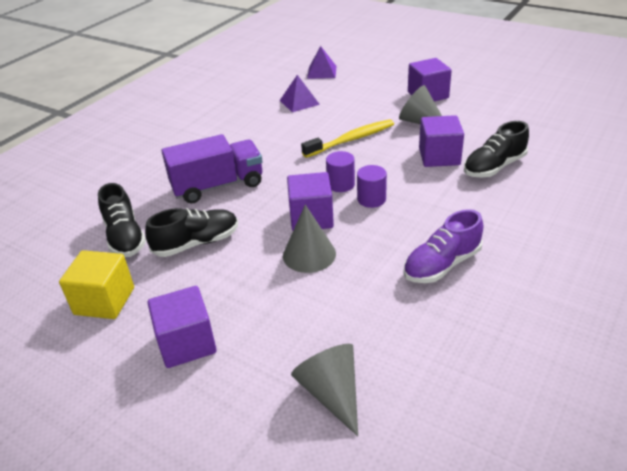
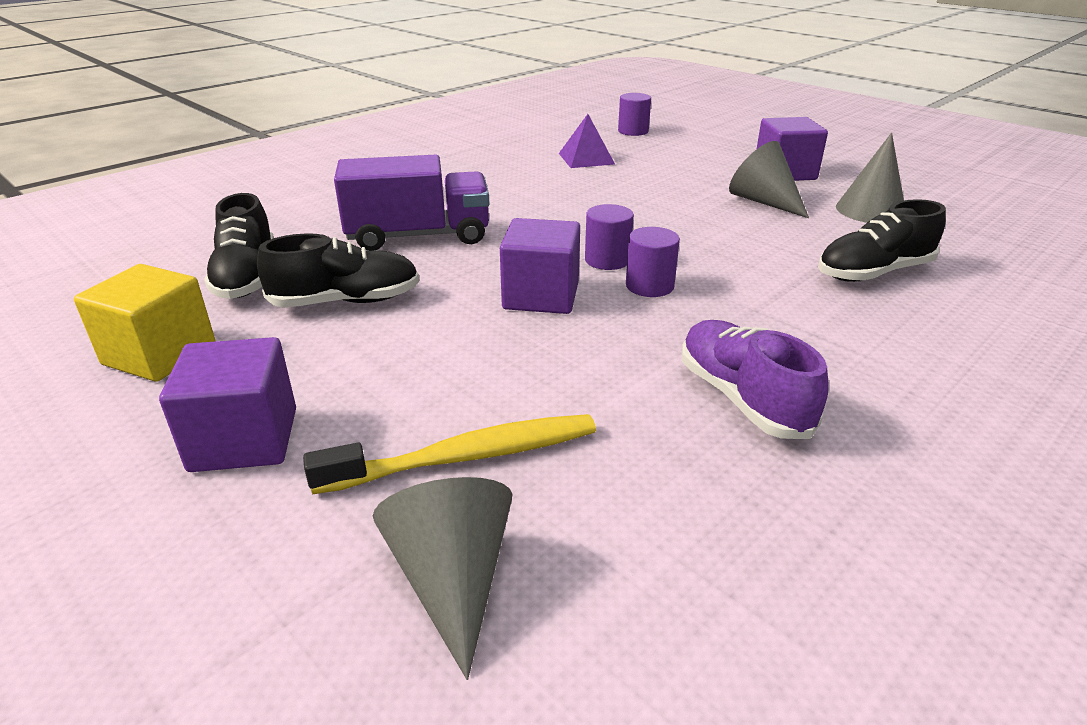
camera: 10 degrees right, 5 degrees down
(309, 254) = (514, 344): grey cone -> grey cone (870, 210)
(321, 72) = (633, 131): purple pyramid -> purple cylinder
(351, 140) = (646, 209): yellow toothbrush -> yellow toothbrush (465, 457)
(439, 157) = (781, 247): purple cube -> none
(442, 265) = (742, 398): purple shoe -> purple shoe turned 90 degrees clockwise

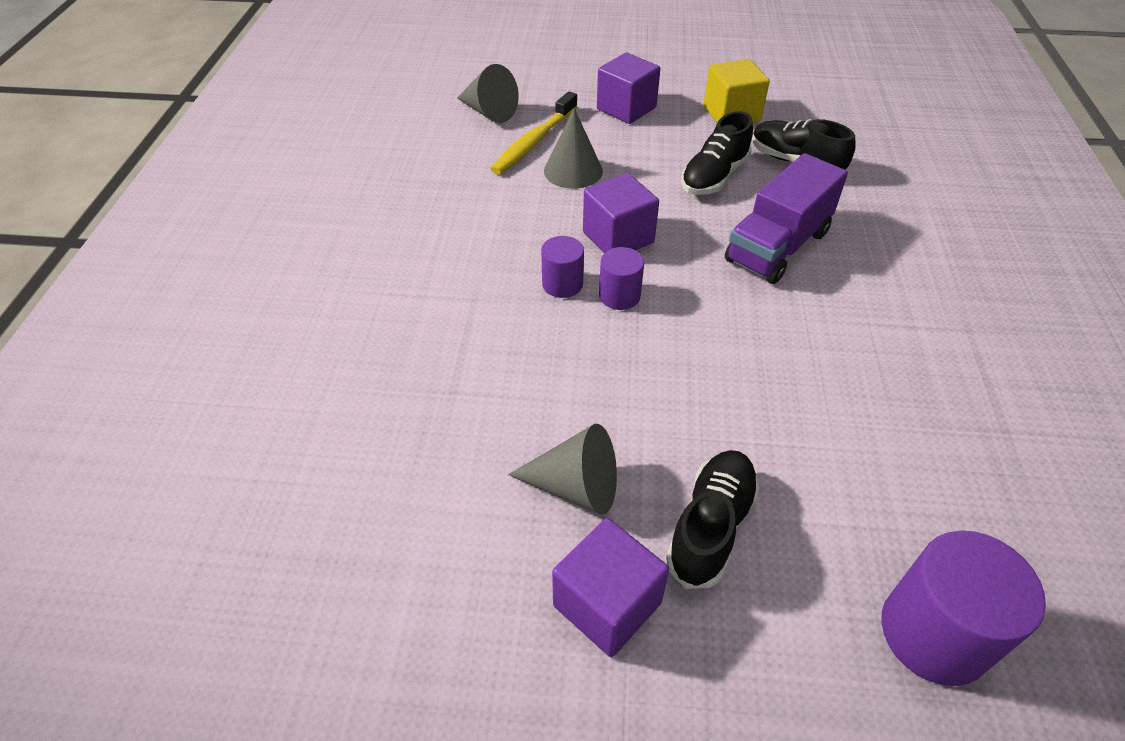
camera: 140 degrees right, 15 degrees up
(586, 158) = (859, 475): purple pyramid -> none
(633, 131) = (934, 633): purple cylinder -> purple cylinder, size x1.77
(742, 398) = (438, 225): purple shoe -> none
(870, 210) = (450, 542): grey cone -> grey cone (573, 171)
(873, 273) = (406, 398): black shoe -> black shoe (710, 527)

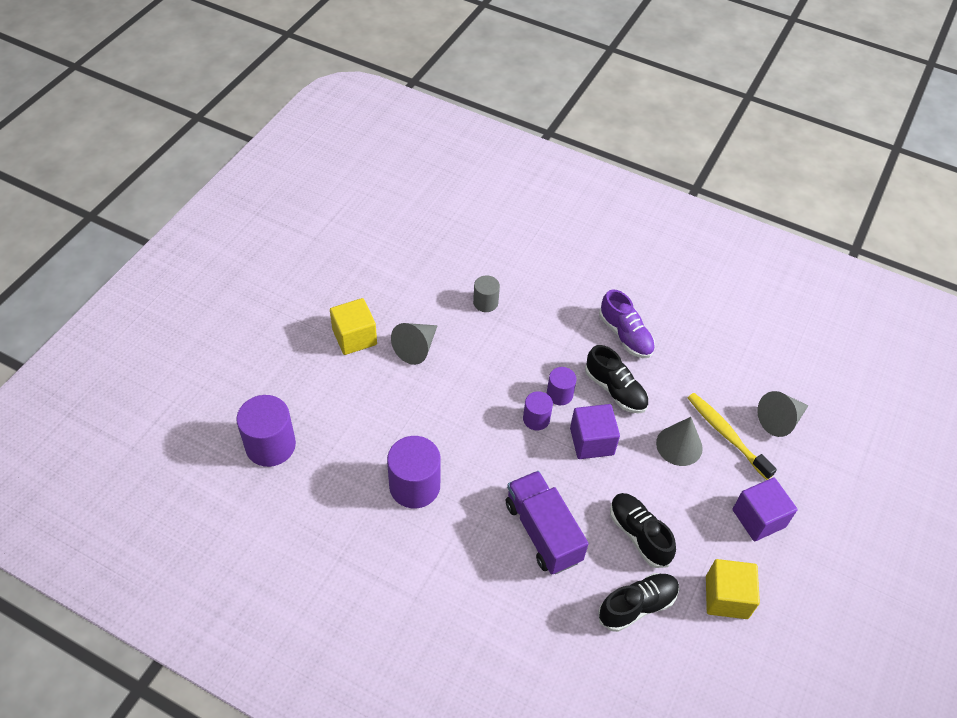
camera: 110 degrees right, 5 degrees up
(419, 246) = (625, 335): none -> purple shoe
(422, 422) = (485, 302): none -> grey cylinder
(607, 604) = (354, 337): purple cube -> yellow cube
(710, 527) = (366, 390): black shoe -> black shoe (615, 390)
(826, 388) = (414, 486): none -> purple cylinder

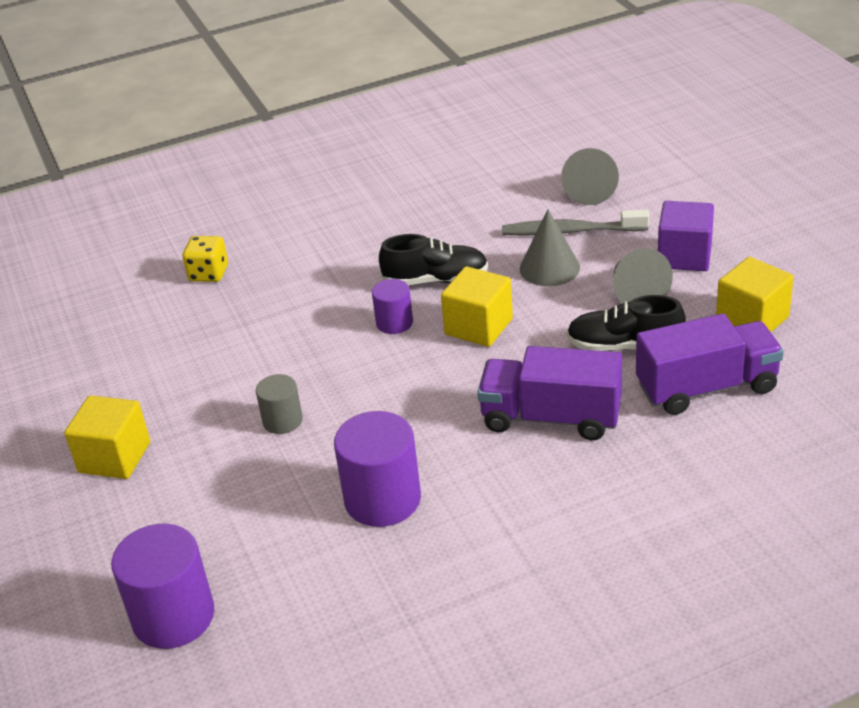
camera: 45 degrees left, 15 degrees down
(416, 348) = (198, 409): grey cone -> grey cone (635, 293)
(485, 302) = (209, 323): grey cylinder -> grey cylinder (282, 420)
(525, 271) = (209, 273): none -> yellow dice
(536, 419) = (405, 355): purple cylinder -> none
(591, 441) = (478, 327): purple cube -> yellow cube
(625, 335) = (378, 241): purple shoe -> none
(637, 606) = (706, 387): black shoe -> purple truck
(726, 435) = (571, 231): yellow toothbrush -> grey toothbrush

